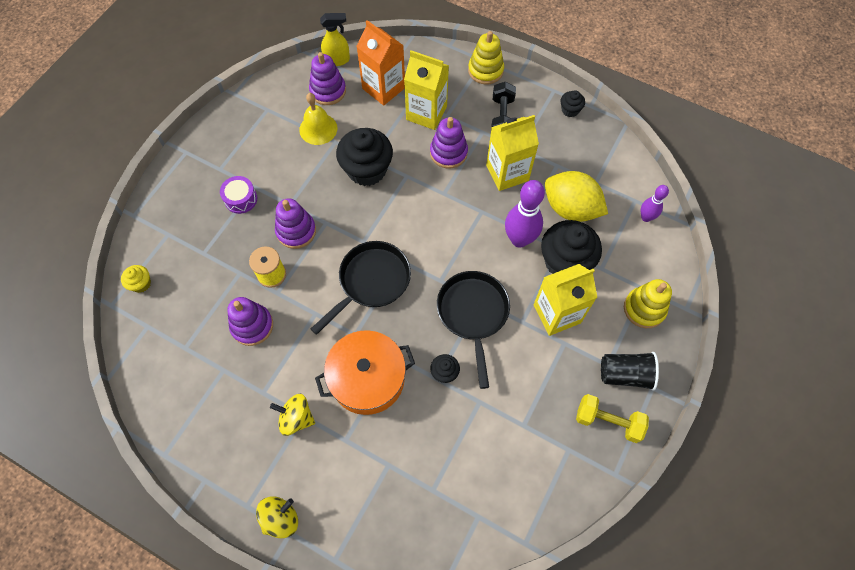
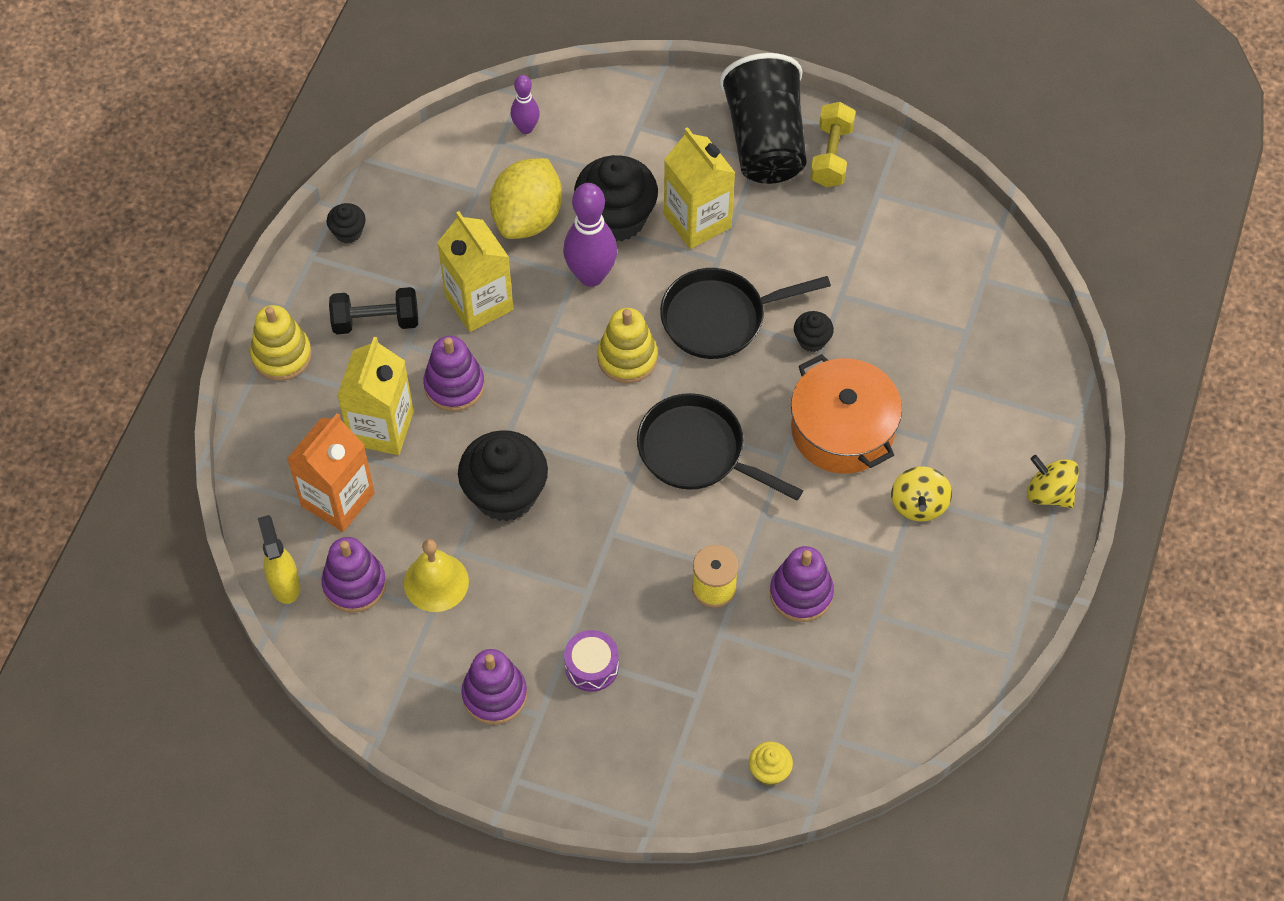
camera: 100 degrees left, 5 degrees down
(296, 231) = (634, 571): purple stacking toy -> purple stacking toy (494, 695)
(625, 374) = (765, 141): black cup -> black cup, size x1.69
(644, 309) = (668, 125): yellow stacking toy -> yellow stacking toy (627, 358)

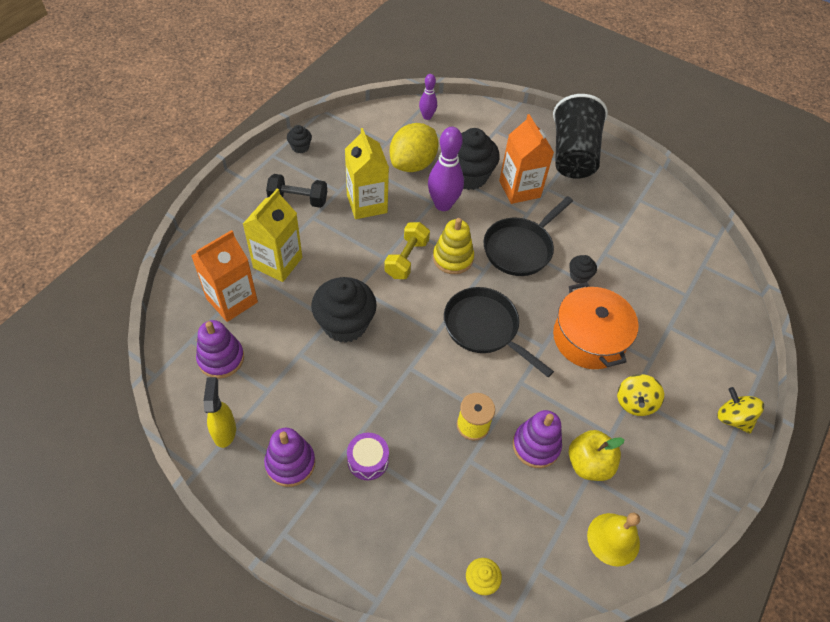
camera: 10 degrees right, 5 degrees down
(281, 355) = (231, 205): yellow stacking toy -> none
(284, 583) = (174, 346): yellow spray bottle -> yellow spray bottle (224, 431)
(436, 582) = (277, 371): yellow bell -> yellow bell (613, 539)
(454, 385) = (334, 248): purple stacking toy -> none
(697, 221) = (519, 189): yellow carton -> orange carton
(719, 318) = (520, 248): black pan -> black pan turned 45 degrees counterclockwise
(831, 156) = (613, 172): yellow dumbbell -> yellow dumbbell (406, 258)
(873, 599) = (588, 464): none -> yellow apple

